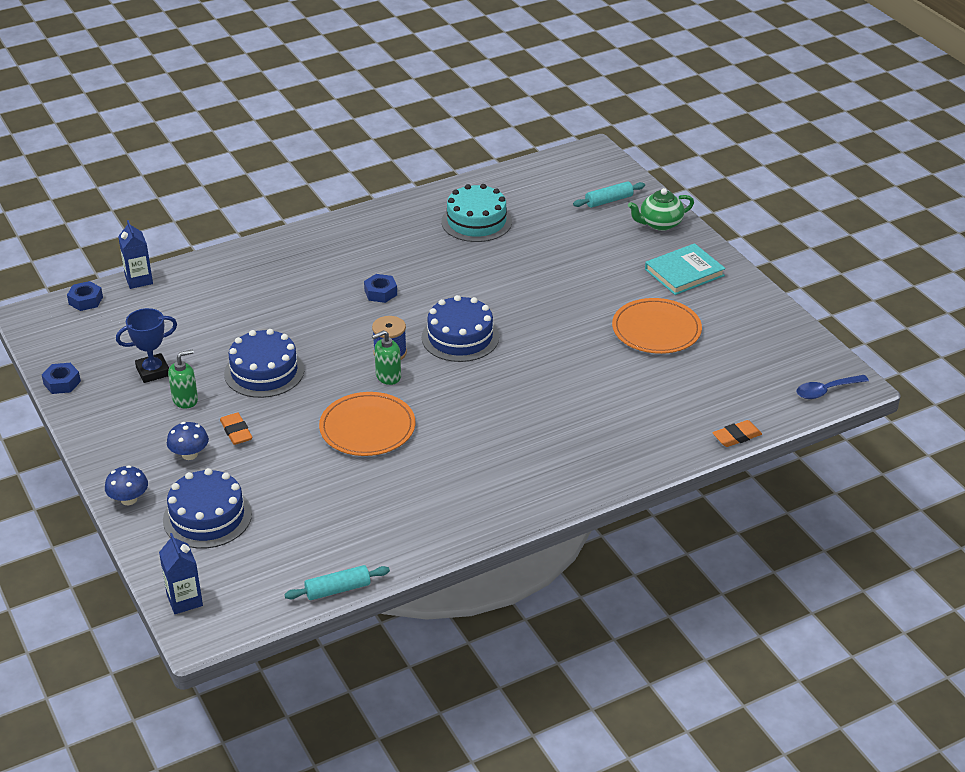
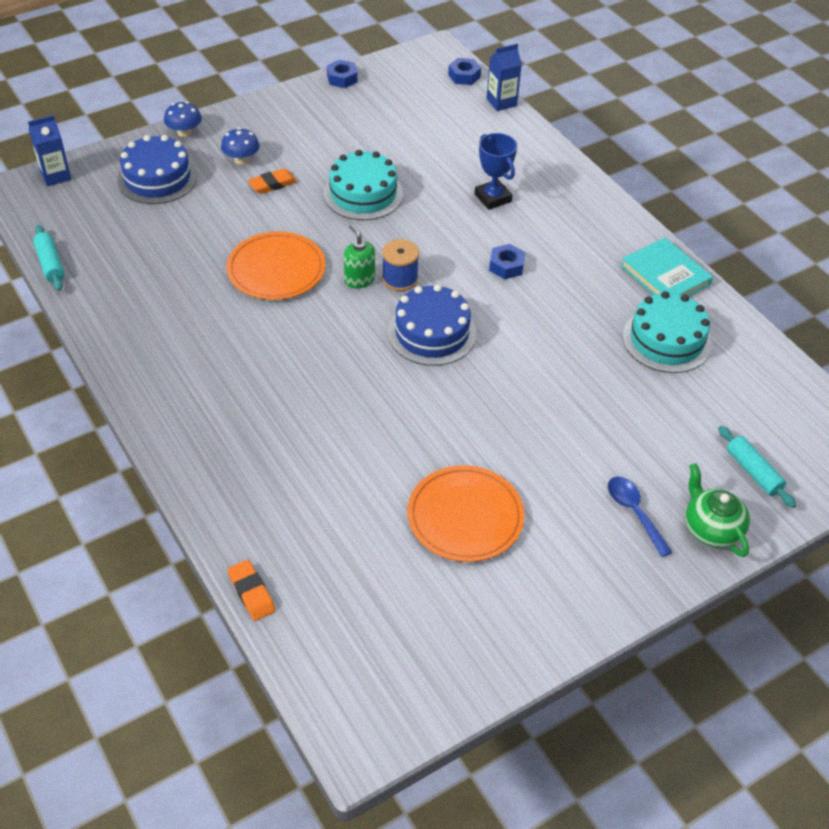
camera: 85 degrees right, 10 degrees up
(153, 371) = (360, 126): blue trophy -> blue trophy (493, 198)
(185, 400) = (319, 149): green soap dispenser -> none
(264, 372) = (363, 194): blue cake -> turquoise cake
(684, 272) = (598, 552): turquoise book -> turquoise book (665, 275)
(826, 391) = (345, 707): blue spoon -> blue spoon (634, 512)

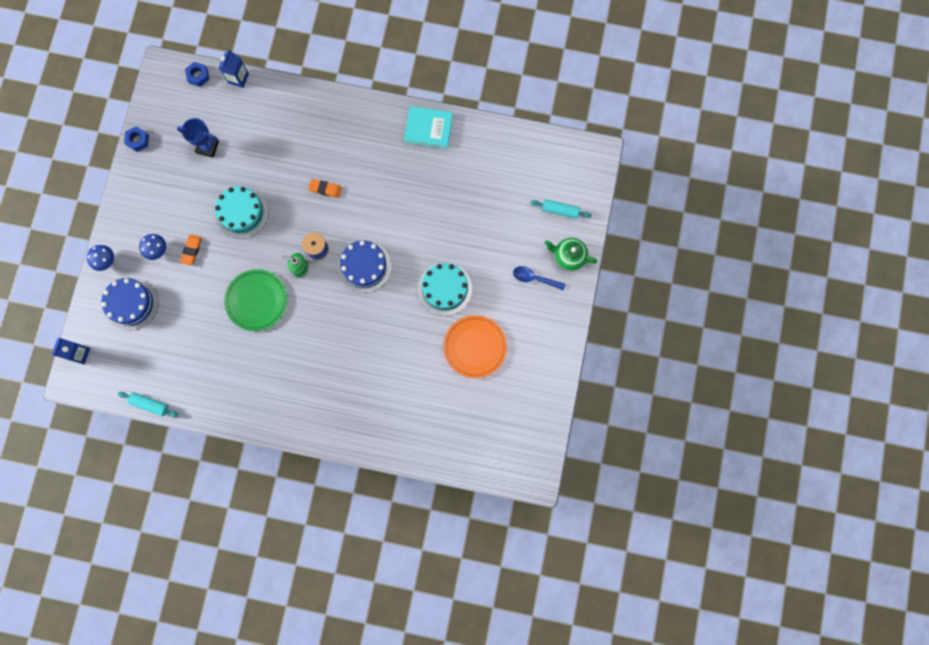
camera: 45 degrees left, 30 degrees up
(251, 593) = (434, 464): orange eraser -> orange eraser (325, 189)
(276, 269) = (256, 300): orange plate -> green plate
(493, 198) = (304, 154): blue trophy -> blue trophy (207, 147)
(506, 266) = (355, 193): blue nut -> none
(666, 340) = (464, 169): turquoise cake -> turquoise cake (445, 289)

